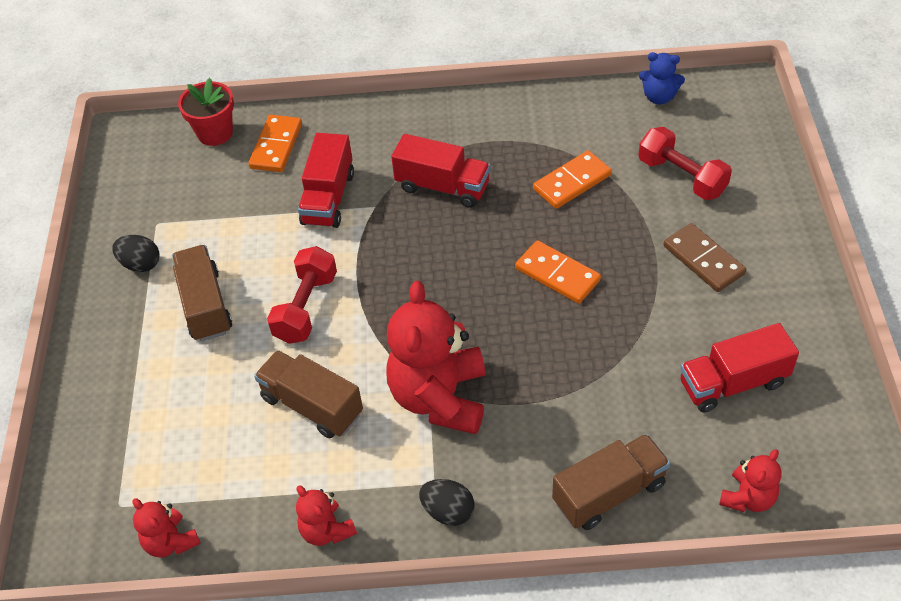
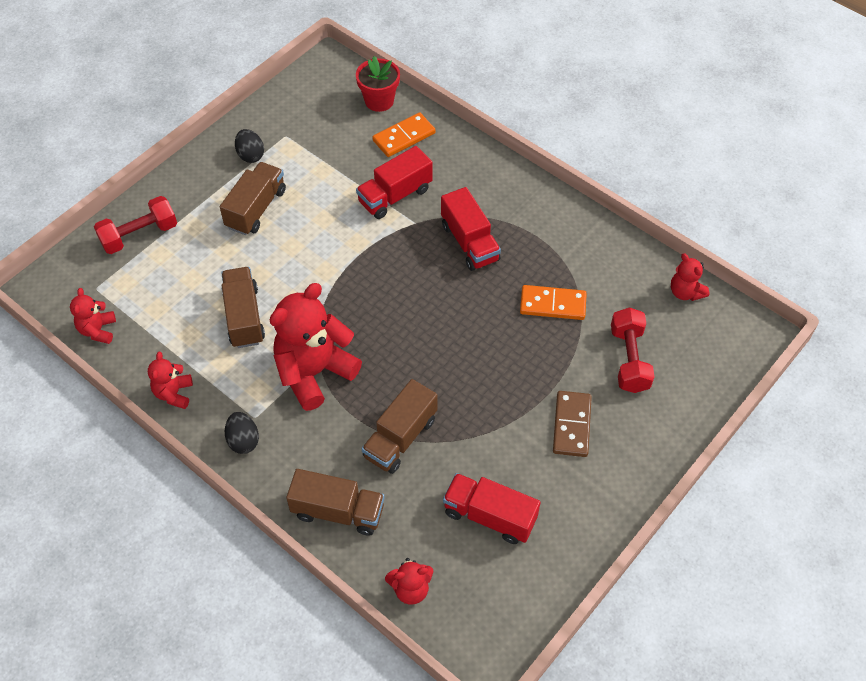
camera: 40 degrees right, 5 degrees up
(306, 307) = (306, 255): red dumbbell -> red dumbbell (139, 235)
(557, 274) = (469, 356): orange domino -> none
(584, 386) = (400, 438): none -> brown truck
(659, 97) = (685, 292): blue teddy bear -> red teddy bear

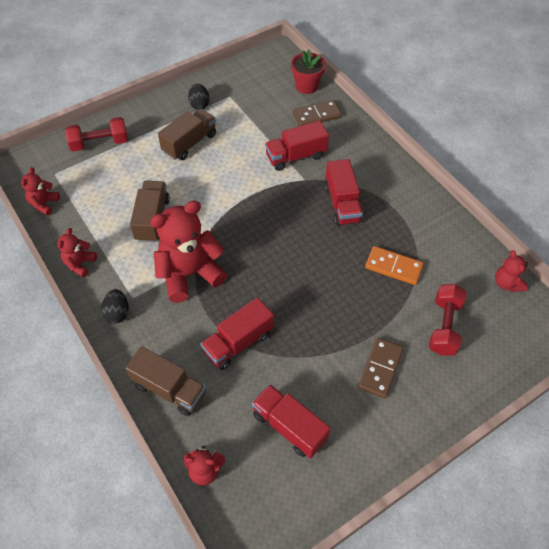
camera: 15 degrees right, 0 degrees up
(400, 438) = (238, 342): brown truck -> red truck
(404, 137) = (316, 115): orange domino -> brown domino

